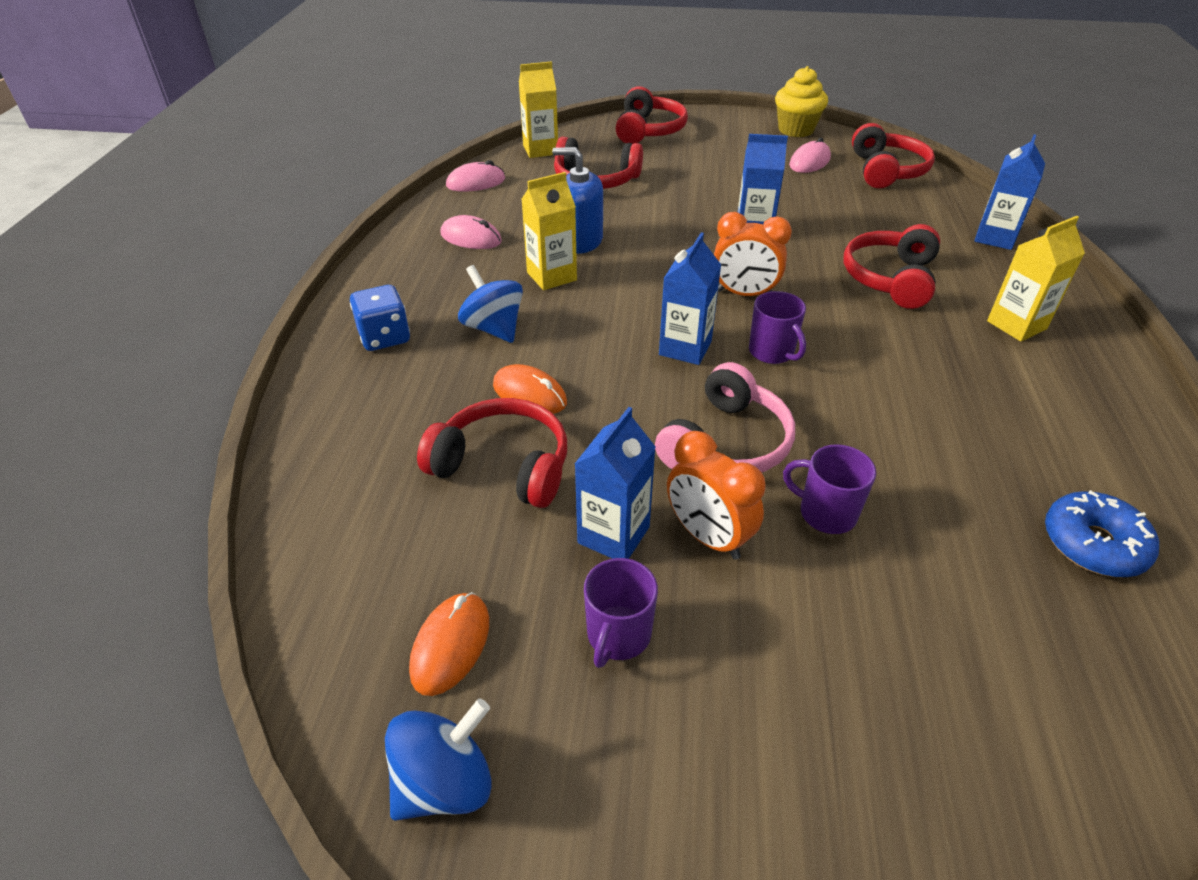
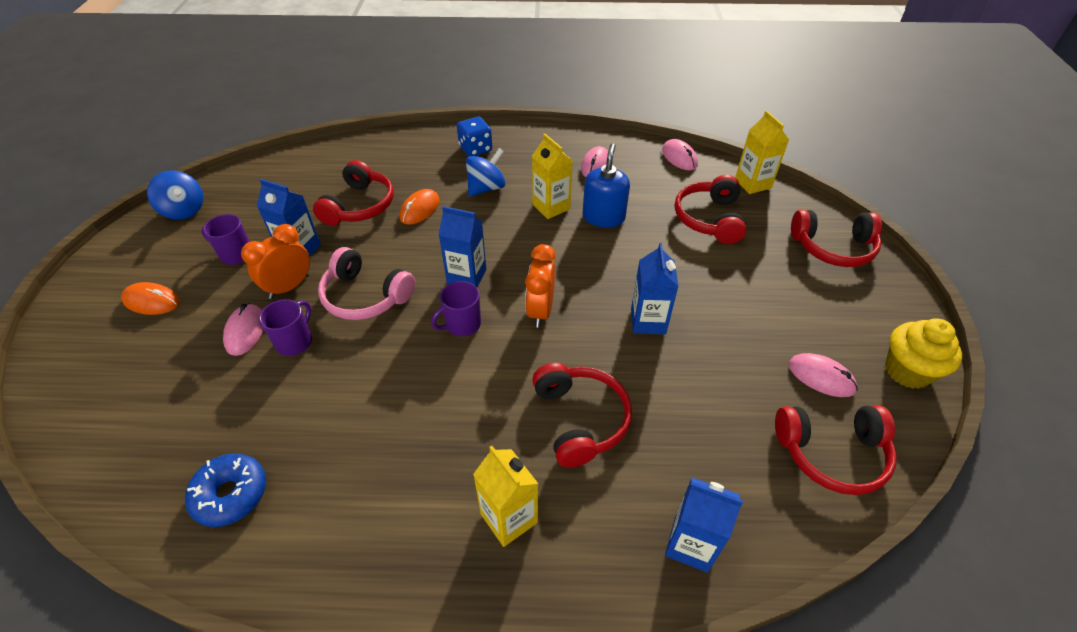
camera: 85 degrees right, 5 degrees up
(450, 645) = (248, 203): orange mouse -> orange mouse (152, 301)
(814, 581) = (245, 331): none -> pink mouse
(890, 279) = (580, 419): red headphones -> red headphones turned 60 degrees clockwise

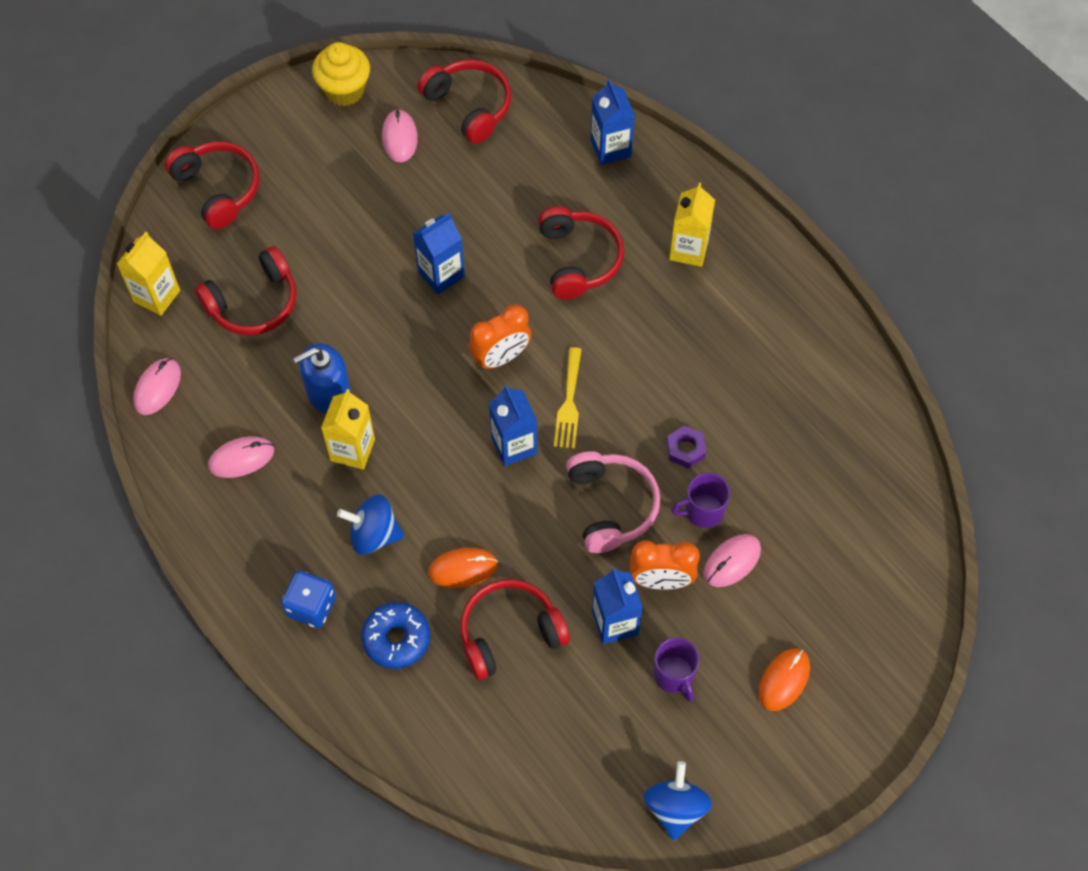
camera: 130 degrees left, 15 degrees up
(152, 301) = (784, 680): orange mouse -> orange mouse turned 60 degrees clockwise
(231, 494) = (836, 419): blue donut -> blue donut (396, 639)
(346, 366) = (685, 449): none -> purple nut
(462, 324) = (569, 403): purple mug -> yellow fork
(580, 419) = (579, 259): red headphones -> red headphones turned 135 degrees clockwise

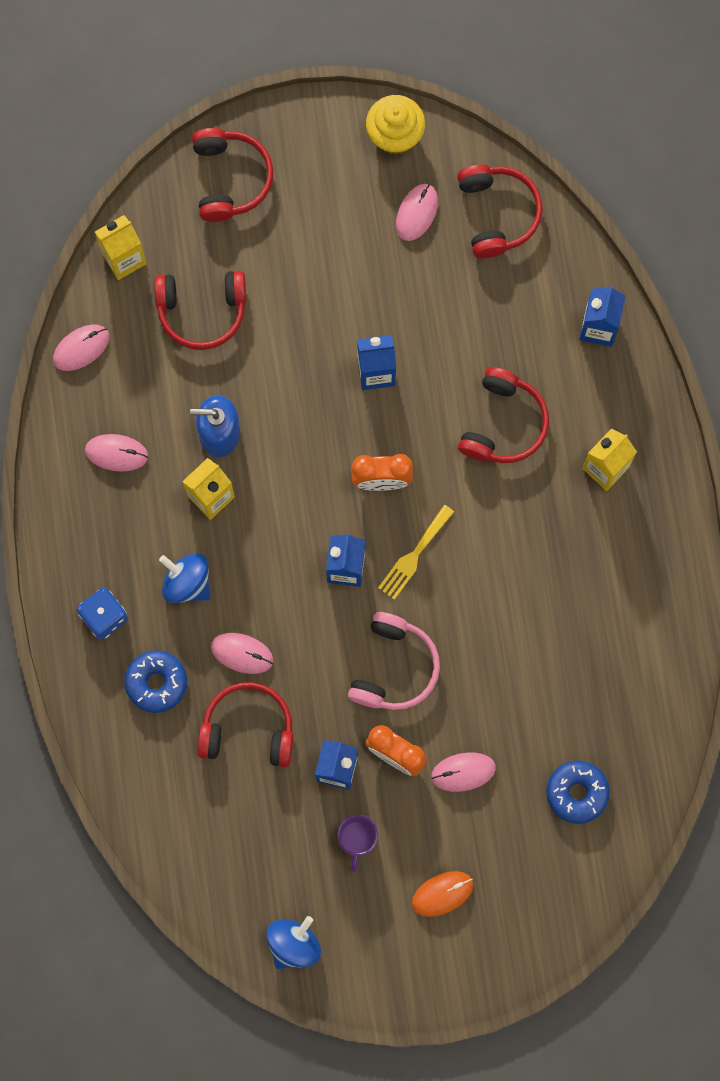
camera: 30 degrees right, 15 degrees up
(463, 569) = (242, 653): orange mouse -> pink mouse
(685, 449) = (486, 653): purple nut -> none
(703, 511) = (466, 715): purple mug -> none
(844, 523) = (577, 793): none -> blue donut

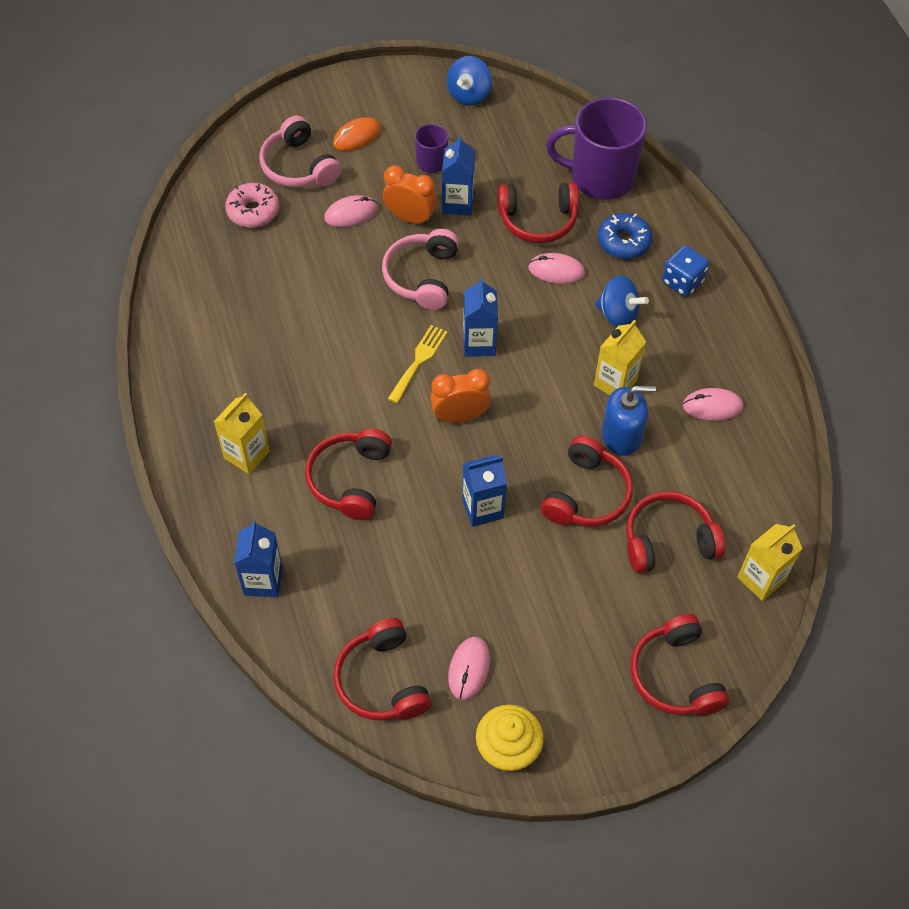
camera: 170 degrees right, 20 degrees down
(81, 348) = (775, 490): pink mouse -> none
(161, 783) = (600, 178): none -> purple mug
(270, 371) = (587, 494): none -> red headphones
(518, 855) = (298, 166): none -> pink headphones
(577, 793) = (253, 211): blue donut -> pink donut

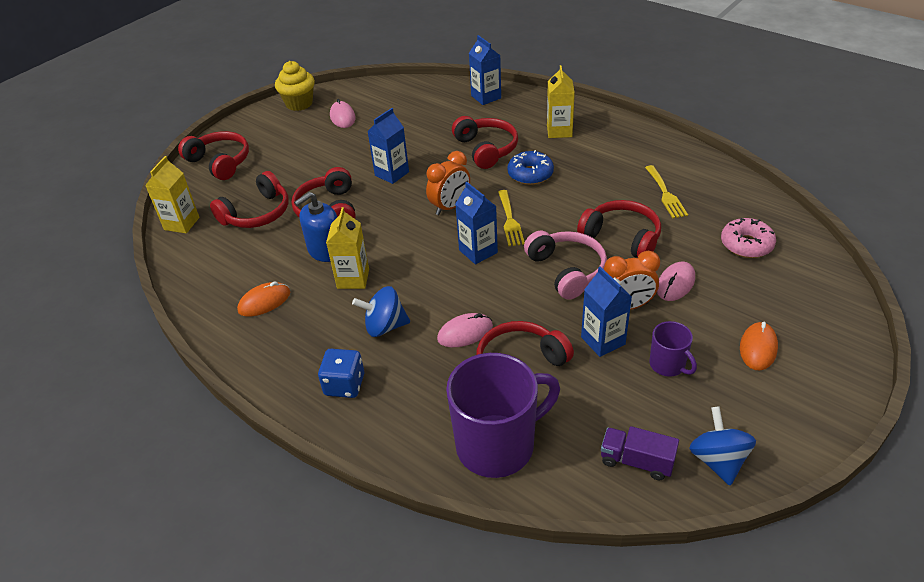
camera: 150 degrees right, 15 degrees down
(248, 300) = (665, 194): none -> yellow fork
(298, 166) = (765, 294): pink headphones -> none
(382, 681) = (385, 96): red headphones -> red headphones (622, 237)
(519, 121) = (636, 461): none -> purple truck
(623, 242) = (424, 391): blue donut -> blue donut (530, 174)
(712, 406) = (264, 302): pink mouse -> orange mouse

